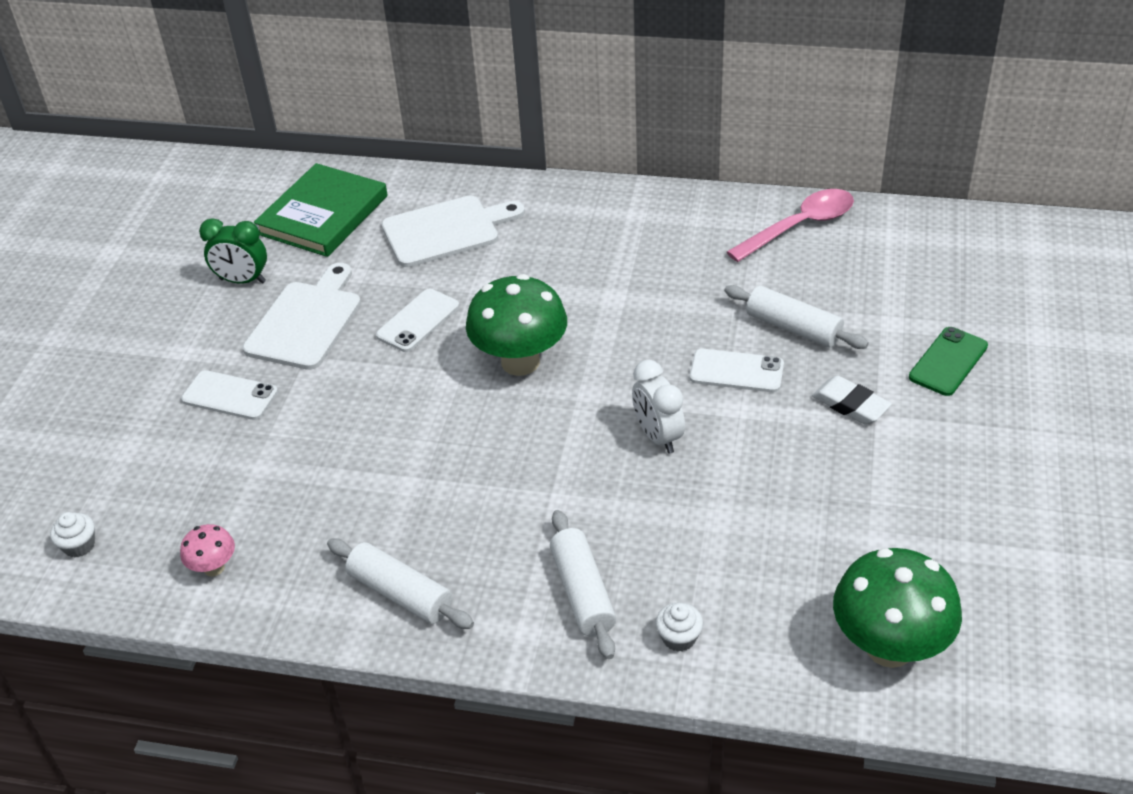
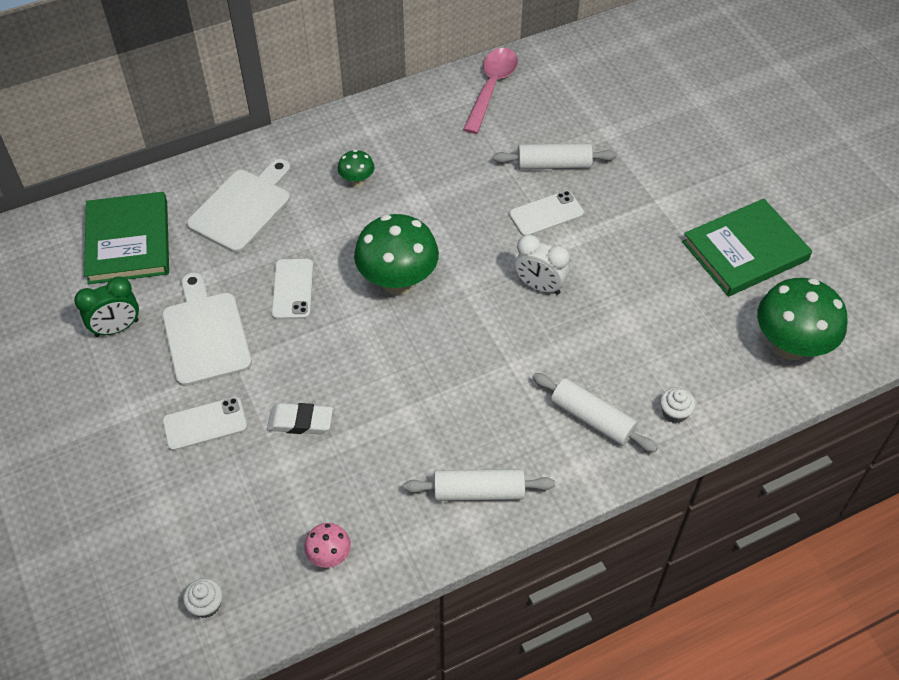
camera: 40 degrees left, 10 degrees up
(574, 254) = (357, 181): none -> green mushroom
(850, 405) = (634, 201): white eraser -> white eraser (300, 421)
(935, 518) = (745, 251): none -> green book
(948, 361) = (664, 142): green phone -> none

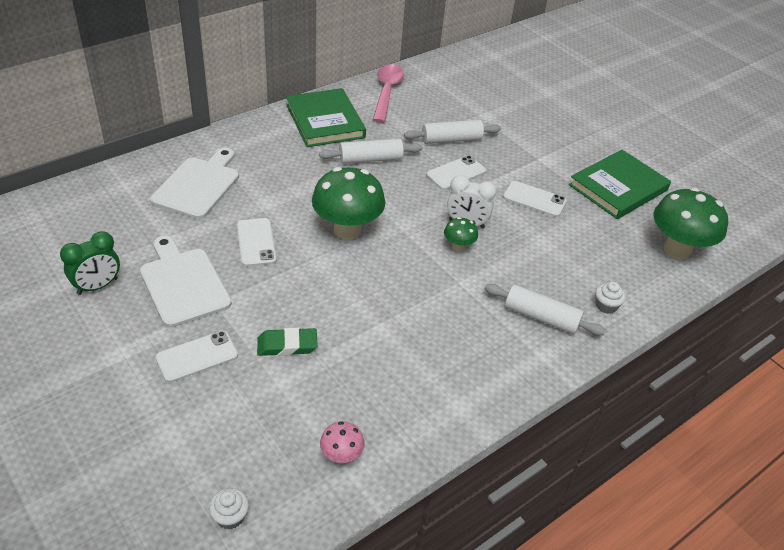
camera: 15 degrees left, 10 degrees down
(128, 241) = (97, 217): green book -> green book (325, 121)
(300, 421) = (287, 345): white eraser -> green eraser
(357, 181) = (293, 160): green mushroom -> green mushroom (458, 247)
(478, 491) = (463, 385): white rolling pin -> white rolling pin (370, 159)
(632, 259) = (534, 199): none -> white phone

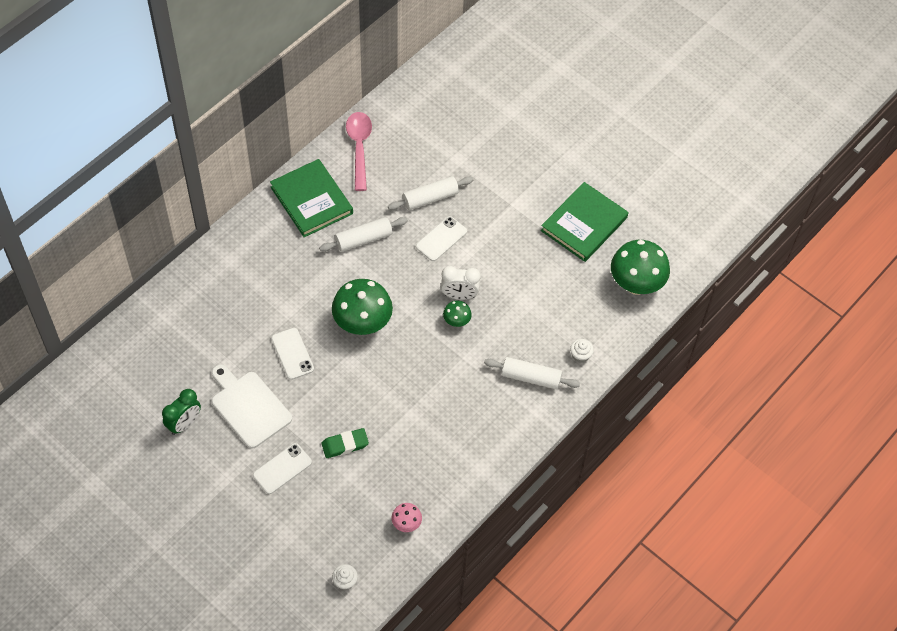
camera: 10 degrees left, 15 degrees up
(198, 185) = (225, 303): white cutting board -> none
(534, 199) = (513, 254): white phone -> none

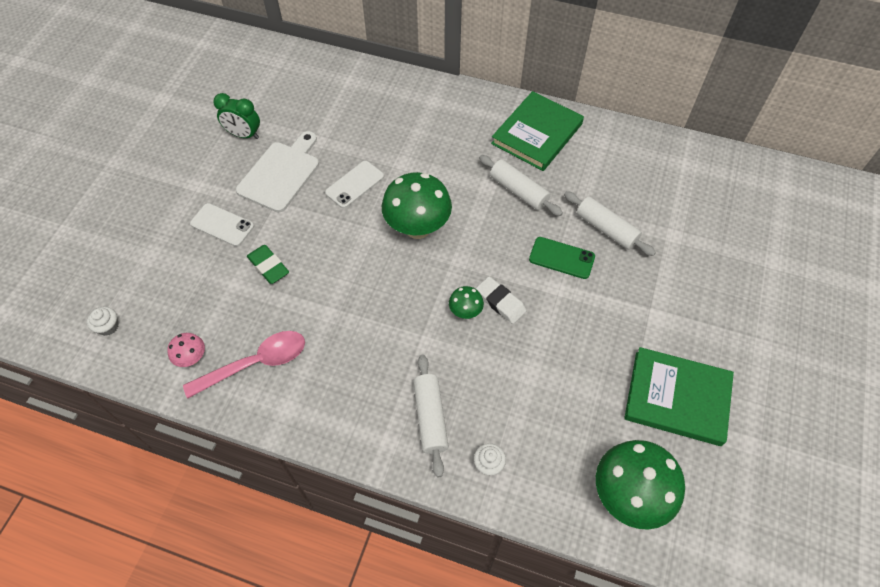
camera: 70 degrees right, 0 degrees up
(359, 148) = (623, 147): pink spoon -> pink spoon (255, 363)
(441, 239) = (561, 258): white phone -> green phone
(459, 295) = (500, 302): white clock -> white eraser

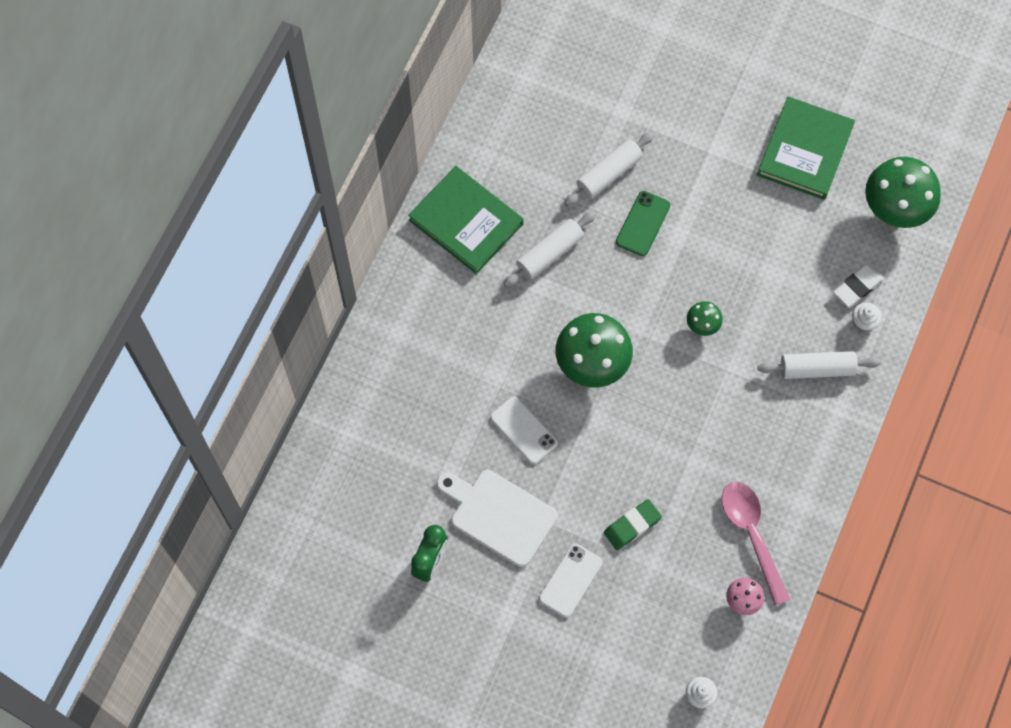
camera: 85 degrees left, 10 degrees up
(500, 302) = (692, 290): white eraser -> white eraser (857, 287)

